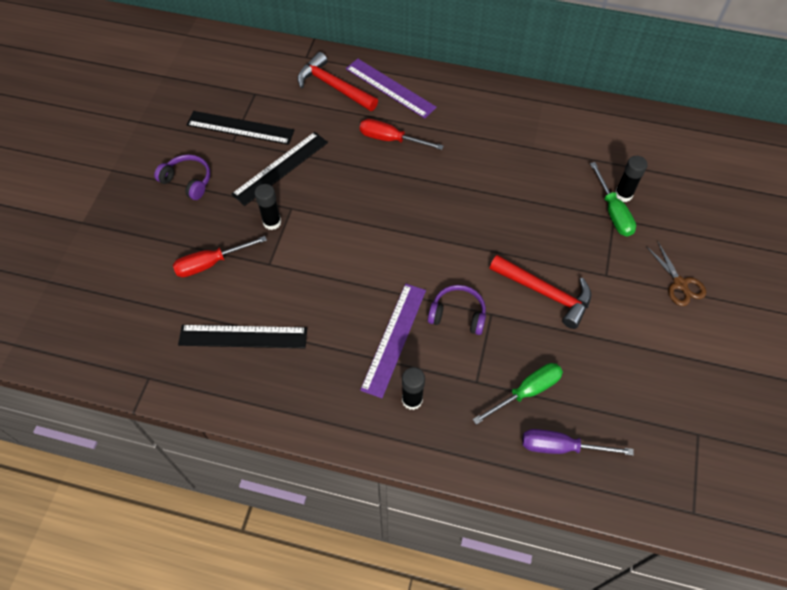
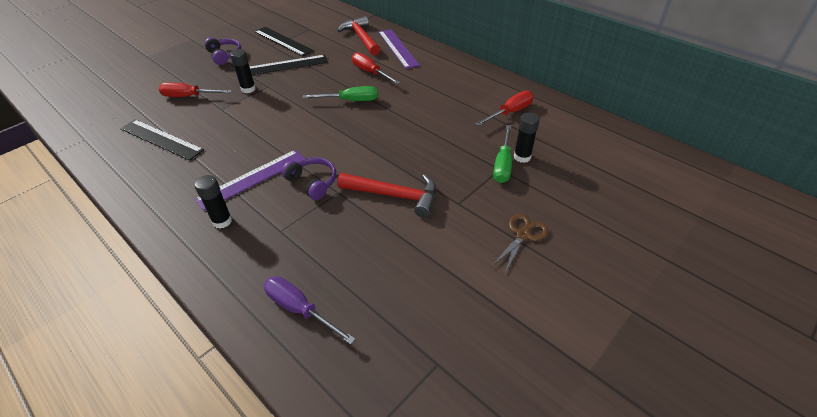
camera: 30 degrees right, 15 degrees down
(526, 392) = (312, 255): green screwdriver -> green screwdriver (350, 101)
(545, 293) = (394, 195): red hammer -> red hammer turned 45 degrees counterclockwise
(575, 140) = (510, 112): none -> red screwdriver
(680, 284) = (522, 235): brown scissors -> brown scissors turned 150 degrees counterclockwise

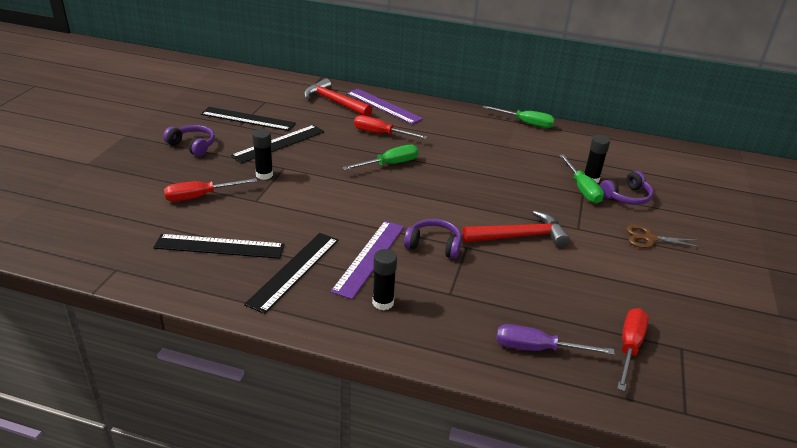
camera: 30 degrees left, 10 degrees down
(188, 173) = (294, 270): none -> black ruler
(510, 112) = (545, 145): red screwdriver -> red screwdriver (629, 347)
(512, 87) = (525, 123): none -> green screwdriver
(522, 235) = (649, 238): brown scissors -> brown scissors turned 90 degrees counterclockwise
(542, 184) = (626, 196): none -> purple headphones

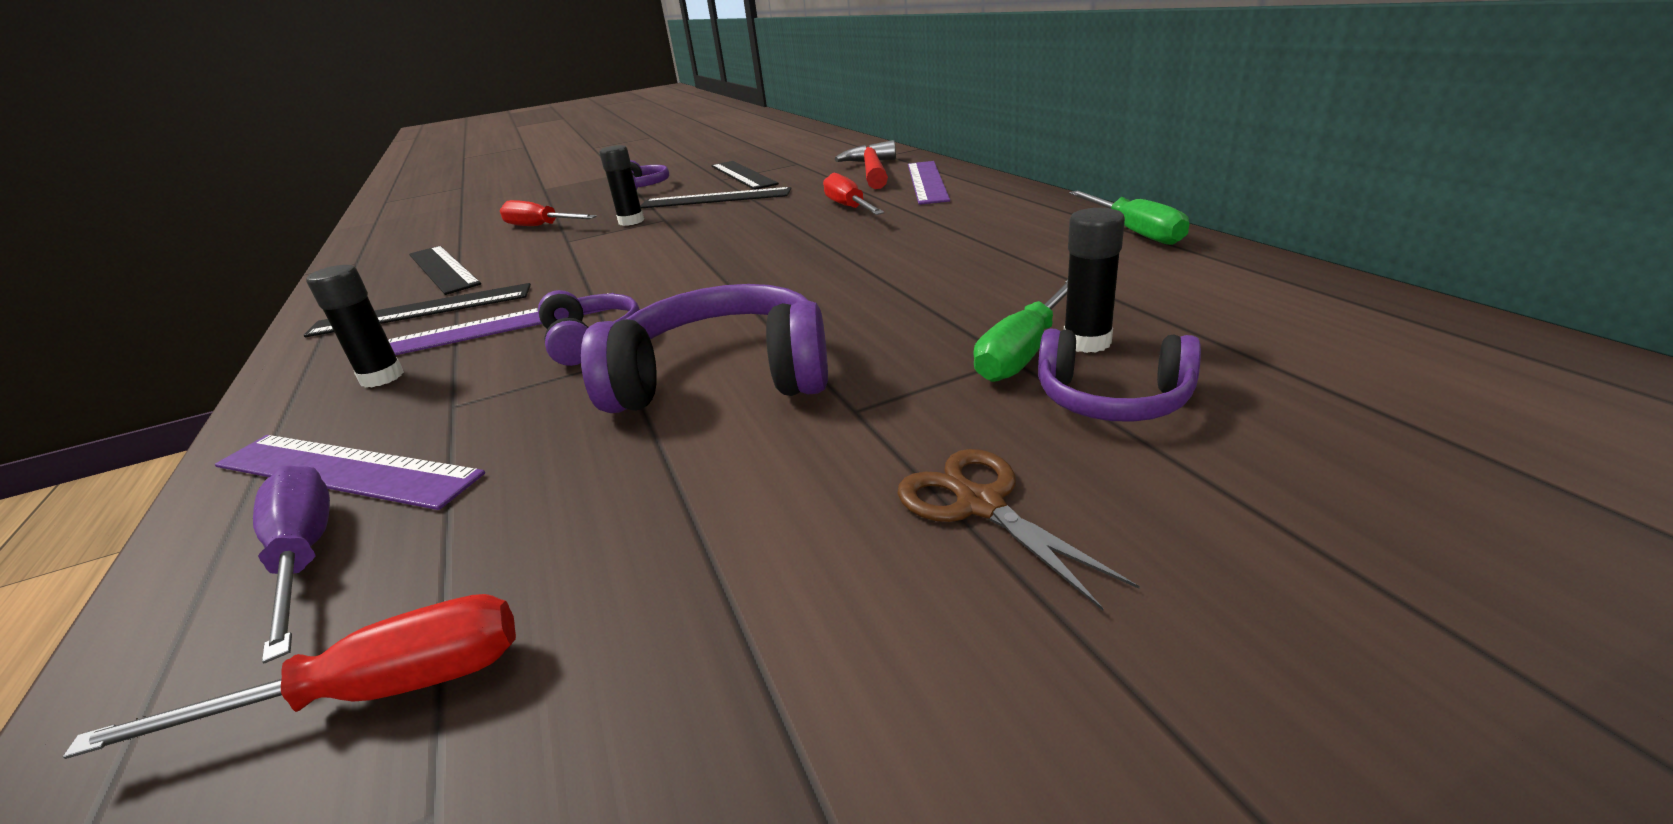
camera: 55 degrees right, 5 degrees down
(389, 164) = (778, 239): green screwdriver -> none
(477, 330) = (344, 470): none -> purple ruler
(520, 236) = (723, 378): red hammer -> purple headphones

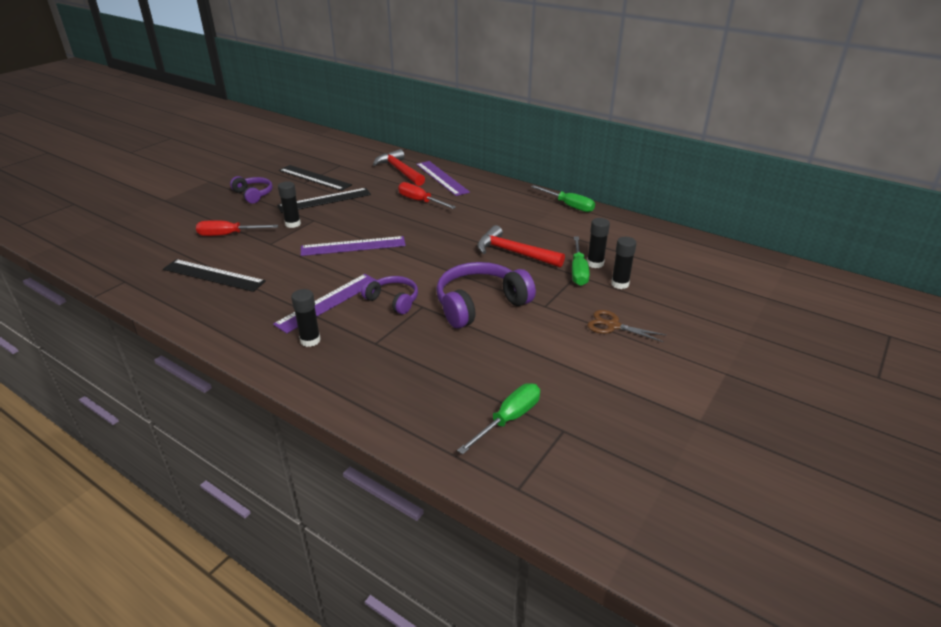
camera: 35 degrees left, 5 degrees up
(305, 556) = (417, 403): purple screwdriver -> none
(344, 470) = (374, 377): purple ruler -> purple ruler (353, 246)
(376, 691) = (508, 419): red screwdriver -> green screwdriver
(422, 310) = (257, 303): black ruler -> none
(915, 296) = (514, 253): none -> red hammer
(1112, 399) = (620, 284): purple headphones -> black glue stick

